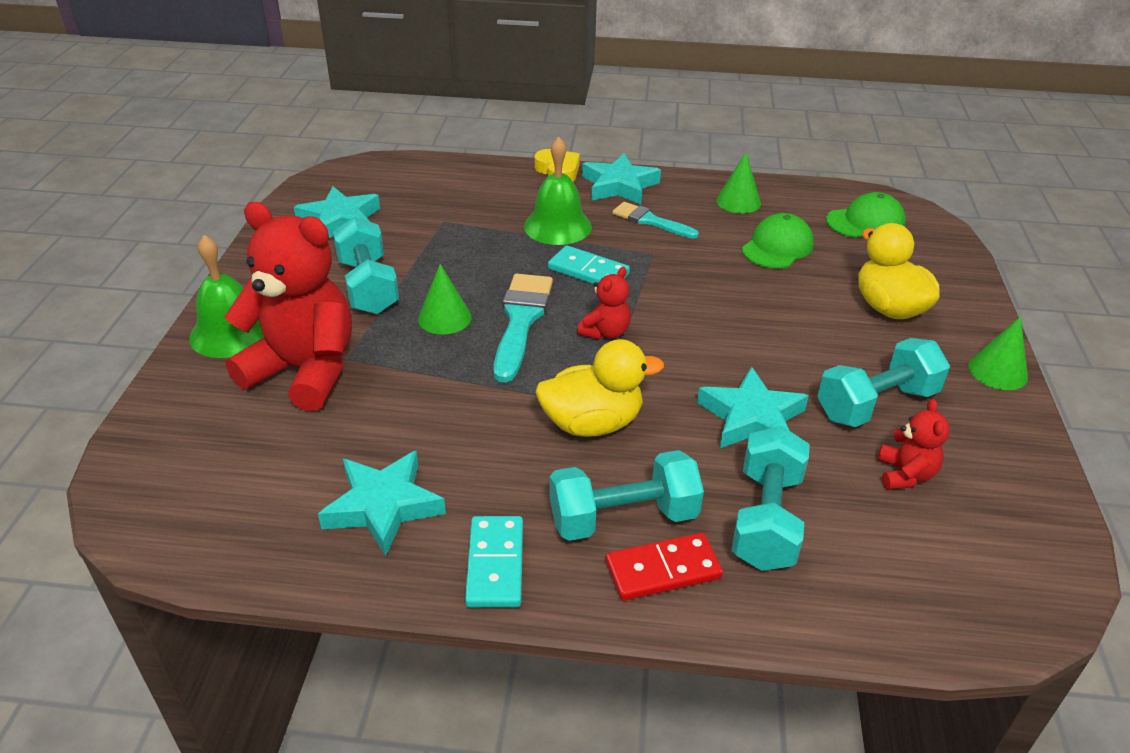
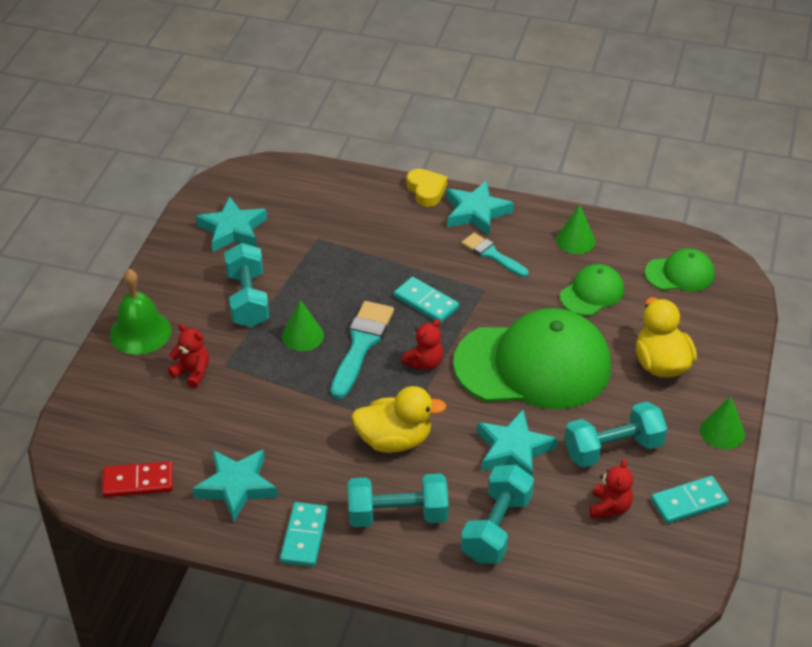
camera: 10 degrees right, 5 degrees up
(304, 371) = (192, 372): red teddy bear -> red teddy bear, size x0.44
(557, 226) = (412, 252): green bell -> none
(663, 570) = (414, 554): red domino -> red domino (138, 482)
(739, 323) = (533, 365): none -> green cap
(1002, 456) = (689, 502): none -> turquoise domino

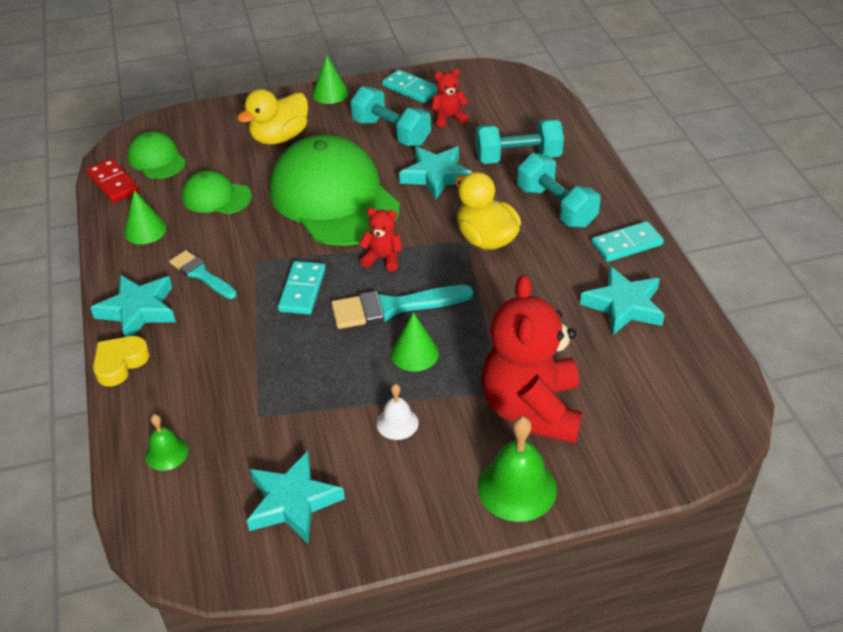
camera: 120 degrees left, 0 degrees up
(138, 482) = (686, 371): red domino -> red domino (113, 183)
(192, 372) = (531, 409): red teddy bear -> red teddy bear, size x2.25
(248, 299) = (397, 423): turquoise dumbbell -> white bell
(324, 190) = (166, 453): none -> green bell
(492, 255) = (201, 274): turquoise brush -> turquoise brush turned 120 degrees clockwise

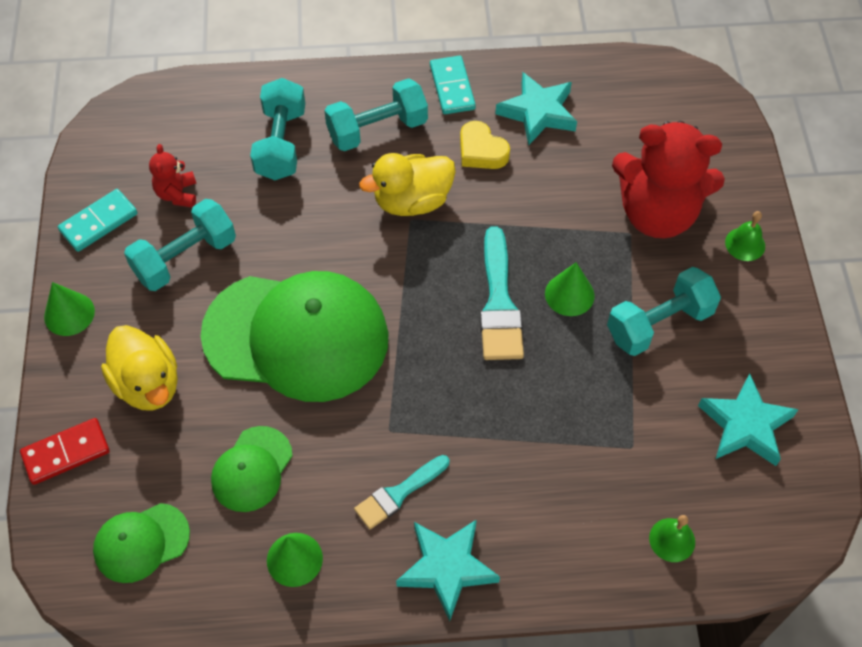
camera: 80 degrees left, 15 degrees up
(113, 183) = (177, 602): red domino -> red domino (66, 452)
(120, 363) = (533, 589): yellow heart -> yellow heart (481, 151)
(302, 290) = (452, 387): turquoise domino -> none
(334, 198) = (296, 336): green cap -> green cap turned 150 degrees counterclockwise
(382, 258) = (419, 301): red teddy bear -> none
(397, 423) = (659, 324): white bell -> turquoise dumbbell
(436, 176) = (288, 226): turquoise star -> none
(517, 487) = (745, 244): green bell -> green bell, size x0.56

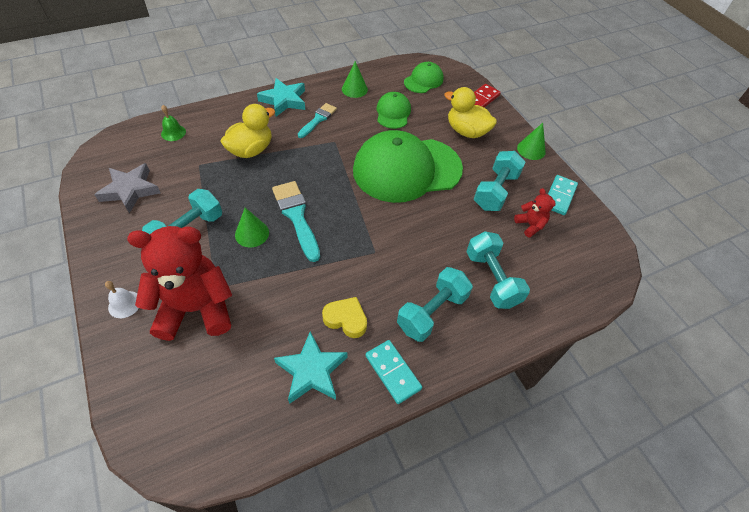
camera: 155 degrees right, 5 degrees down
(412, 201) = (379, 264): yellow duck -> yellow duck (251, 150)
(745, 244) = (124, 304): green bell -> white bell
(745, 425) = (130, 190): turquoise star -> grey star

